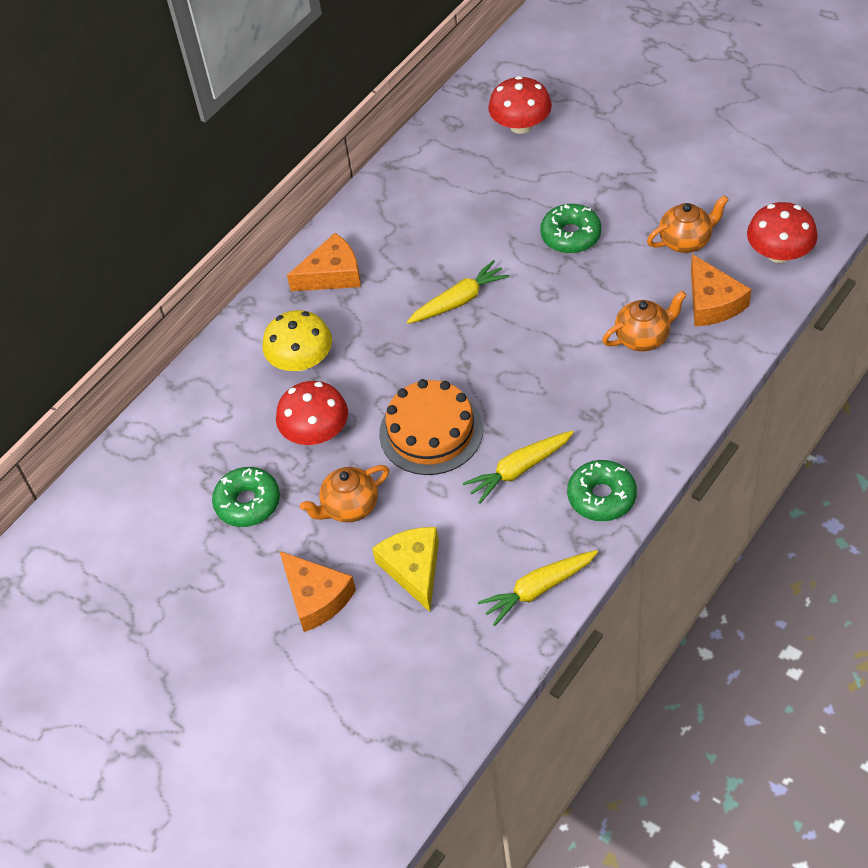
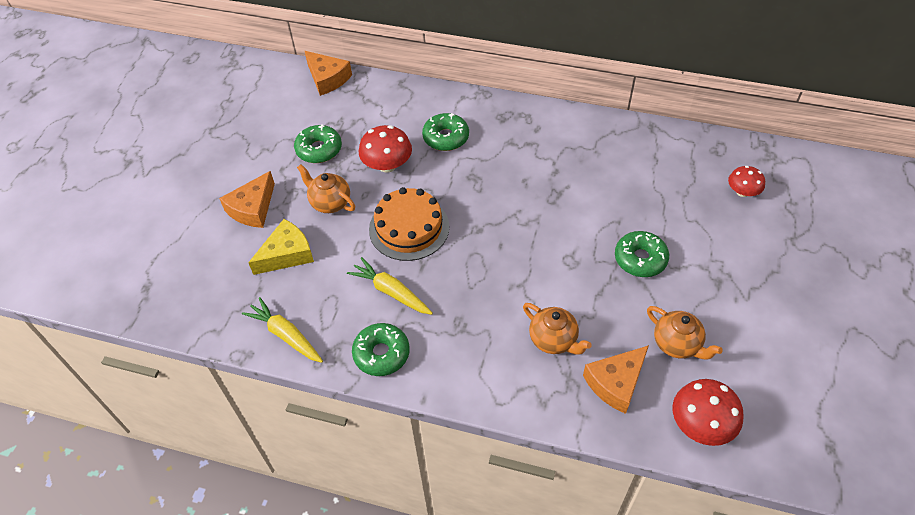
camera: 65 degrees right, 0 degrees up
(301, 361) = (446, 137): yellow mushroom -> green donut
(332, 274) = (530, 128): orange cheese -> orange cheese (327, 79)
(459, 301) = (538, 207): yellow carrot -> none
(521, 125) = (742, 192): red mushroom -> red mushroom, size x0.64

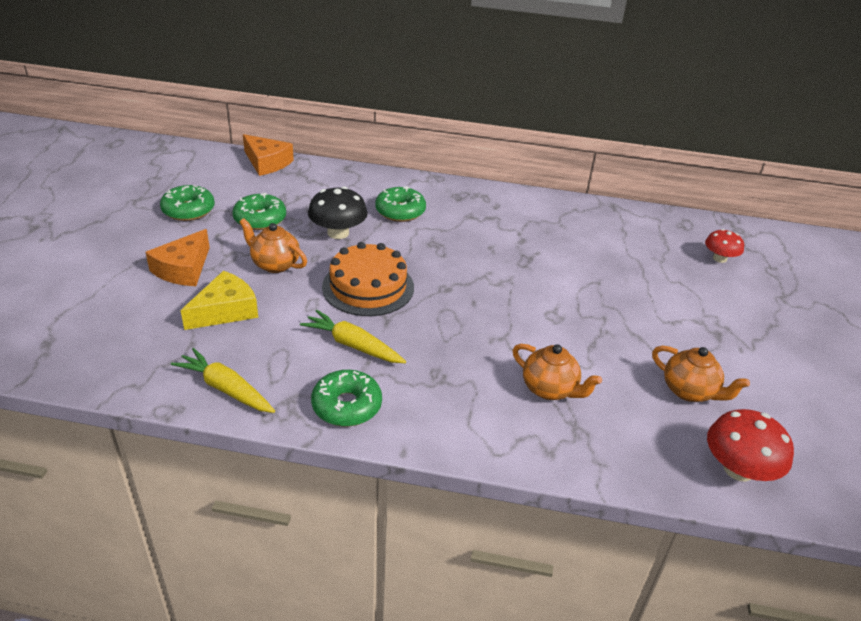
camera: 10 degrees left, 15 degrees down
(387, 165) = (338, 233): red mushroom -> black mushroom
(616, 383) = (630, 430): orange cheese -> none
(640, 259) = (629, 314): green donut -> green donut (188, 210)

